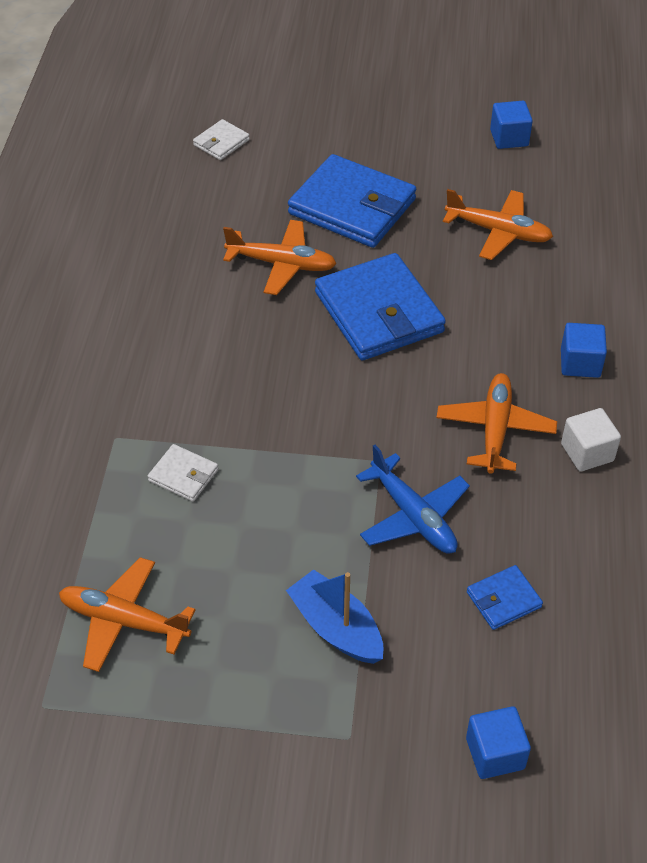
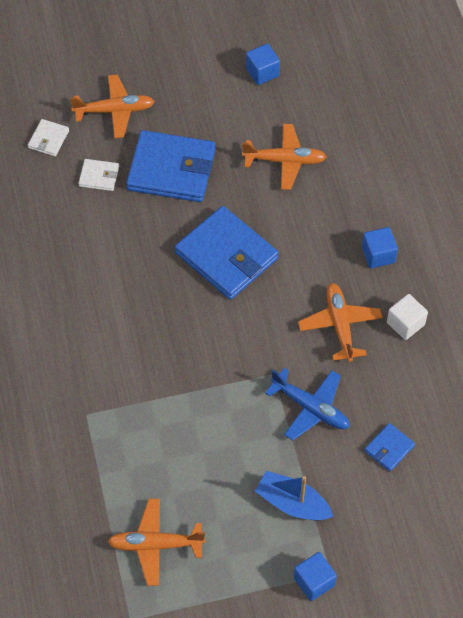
camera: 20 degrees left, 10 degrees up
(183, 475) = (146, 428): white wallet -> white wallet (99, 176)
(282, 264) = (141, 236): orange plane -> orange plane (115, 111)
(495, 753) = (419, 552): blue cube -> blue cube (314, 581)

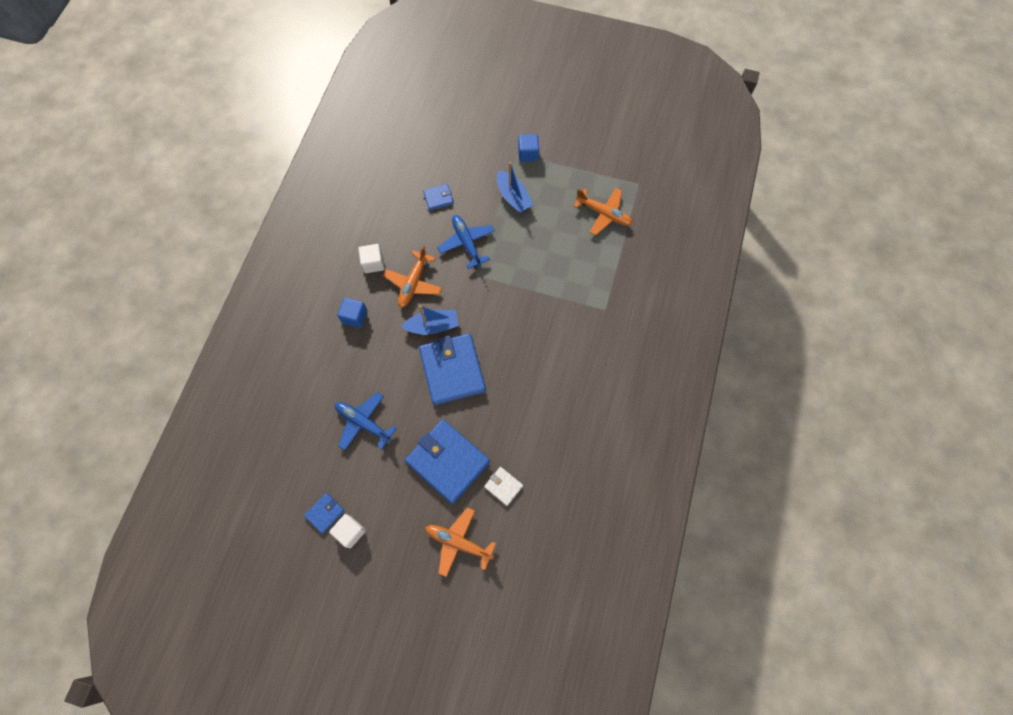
camera: 150 degrees left, 10 degrees up
(48, 139) = (523, 544): white wallet -> none
(226, 70) = (350, 532): none -> white cube
(262, 72) = (325, 513): blue cube -> blue wallet
(281, 290) = (433, 326): none -> blue boat
(285, 161) = (363, 423): orange plane -> blue plane

